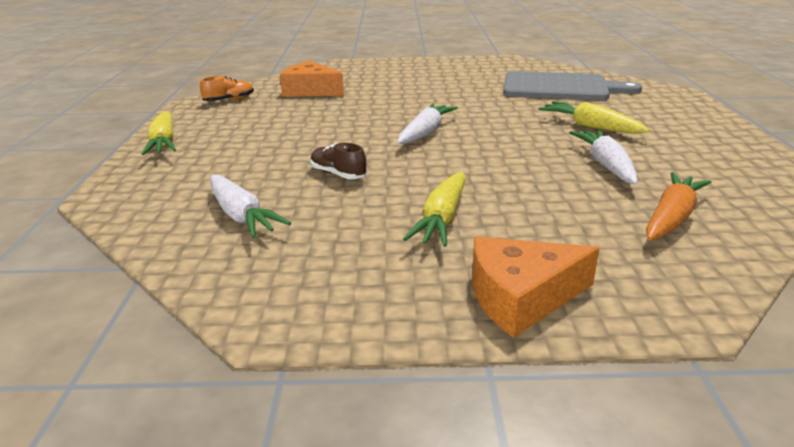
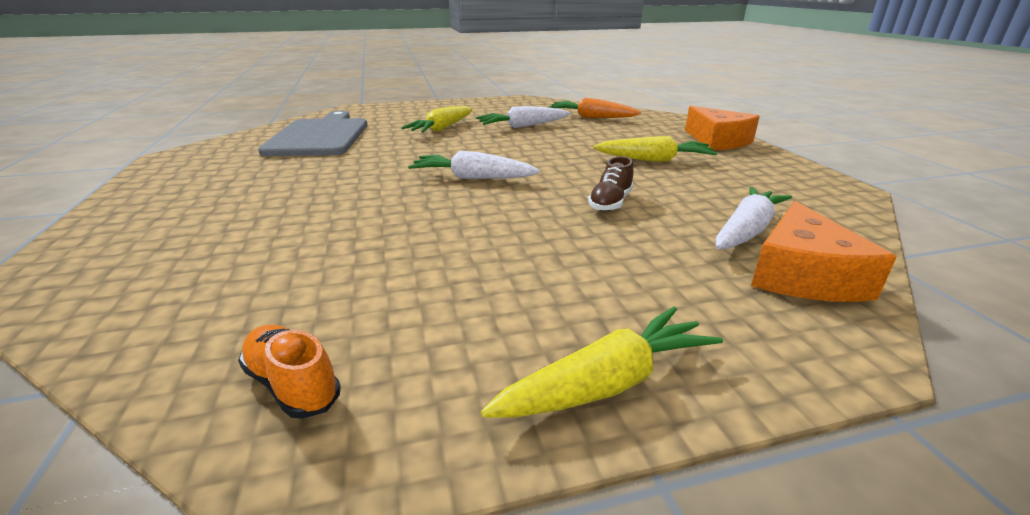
camera: 105 degrees left, 0 degrees up
(310, 91) = (258, 282): orange cheese -> orange cheese (802, 275)

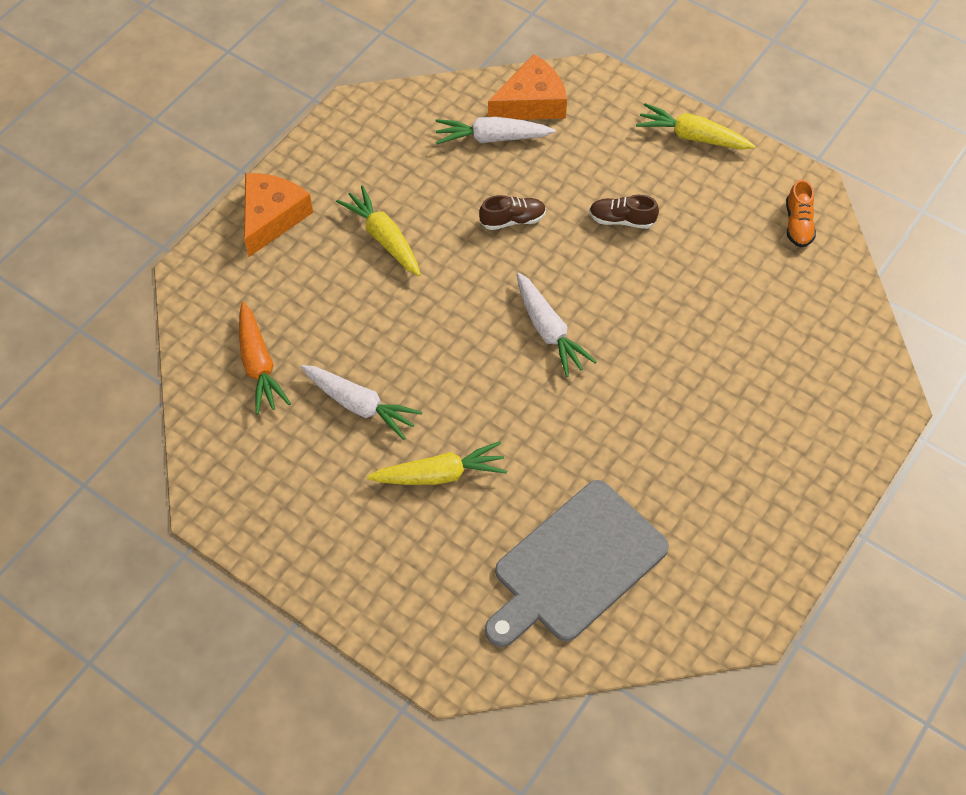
camera: 130 degrees left, 30 degrees up
(531, 250) = (622, 220): none -> brown shoe

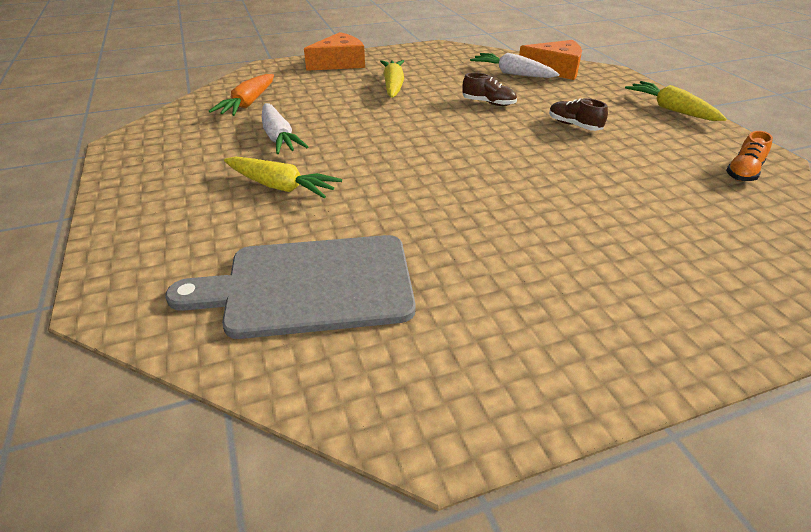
camera: 35 degrees right, 20 degrees down
(548, 331) = (456, 152): white carrot -> none

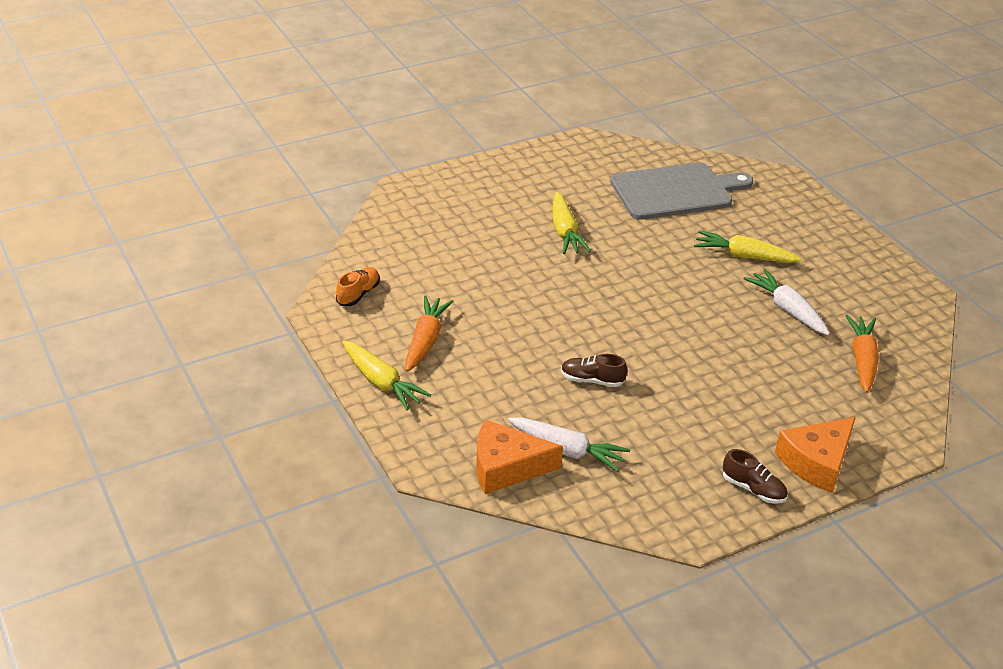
camera: 170 degrees right, 0 degrees up
(393, 86) = (716, 408): yellow carrot -> yellow carrot (565, 232)
(574, 125) = (498, 347): brown shoe -> brown shoe (753, 489)
(645, 133) = (426, 340): none -> orange carrot

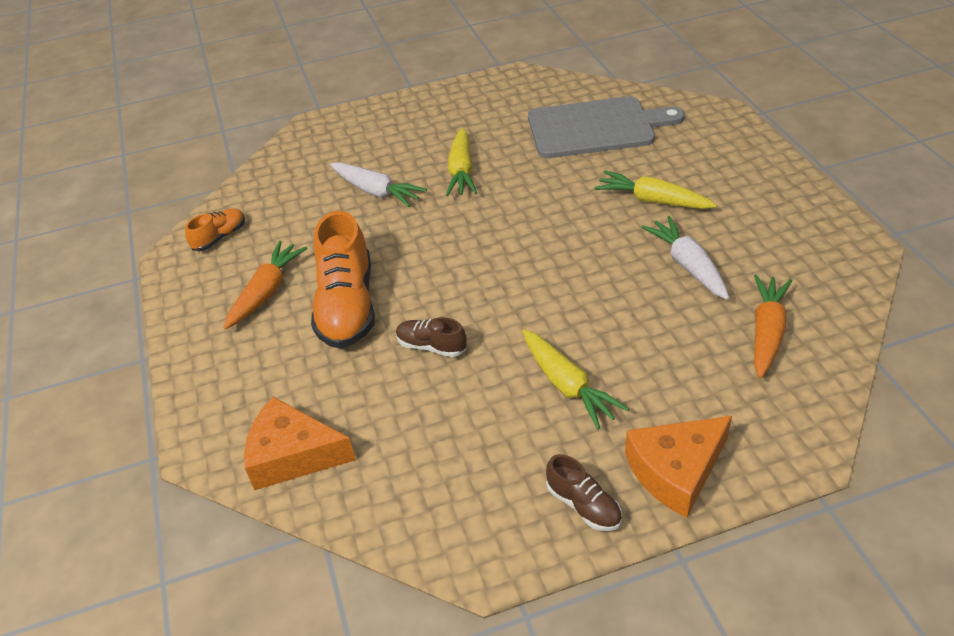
camera: 15 degrees right, 5 degrees up
(381, 383) = (199, 340): yellow carrot -> yellow carrot (567, 385)
(505, 350) = (347, 306): none -> orange shoe
(567, 451) = (371, 437): white carrot -> white carrot (376, 192)

